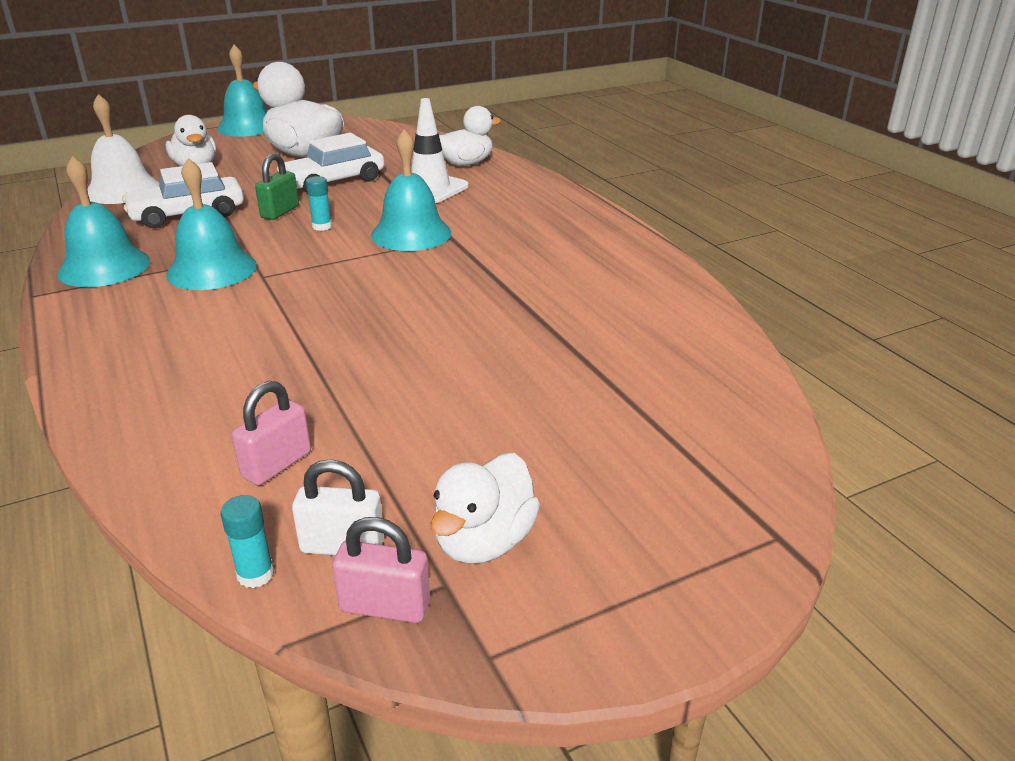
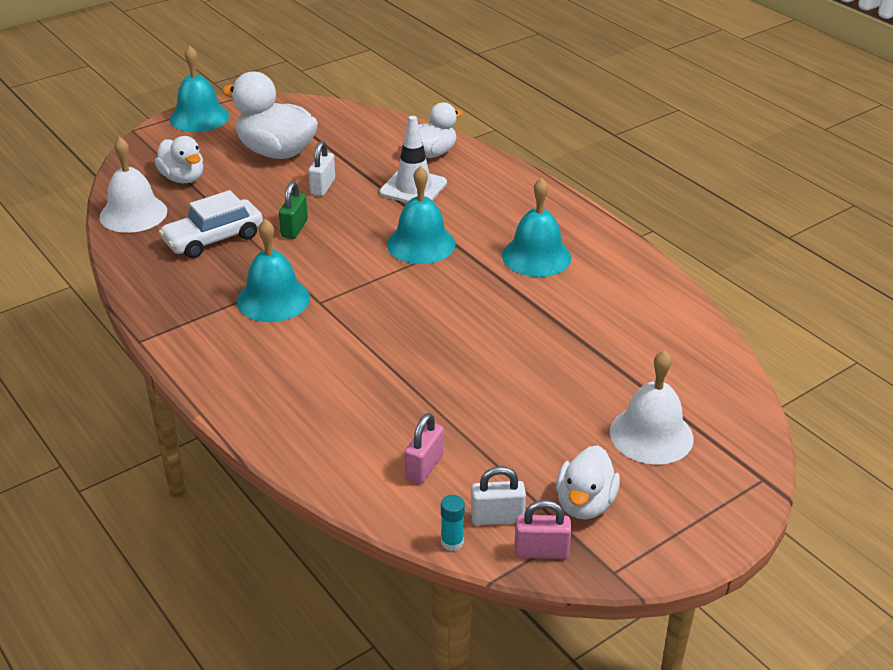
camera: 10 degrees left, 5 degrees up
(104, 267) = (179, 305): turquoise bell -> turquoise bell (536, 256)
(322, 226) = (340, 242): turquoise glue stick -> none
(333, 182) = (322, 187): white car -> white padlock
(619, 457) = (651, 435): none -> white bell

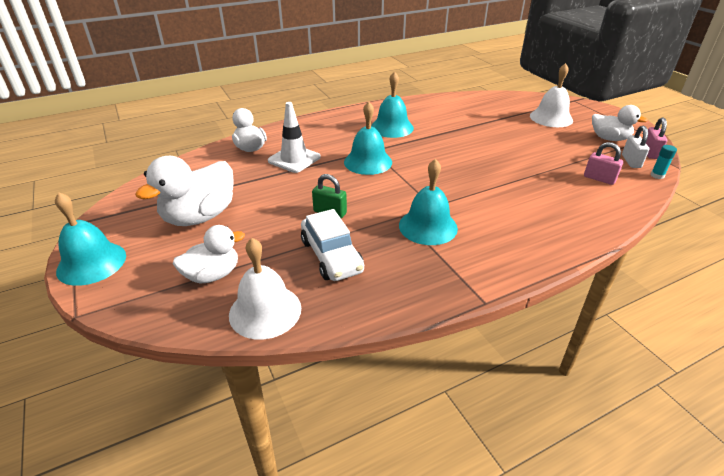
camera: 80 degrees left, 0 degrees up
(322, 187) = (272, 196): white padlock -> none

